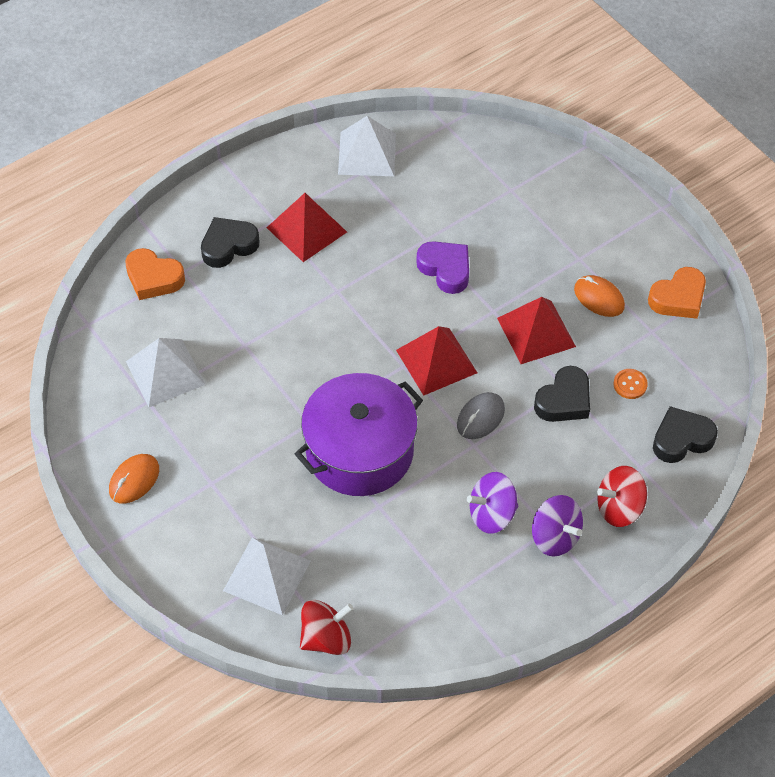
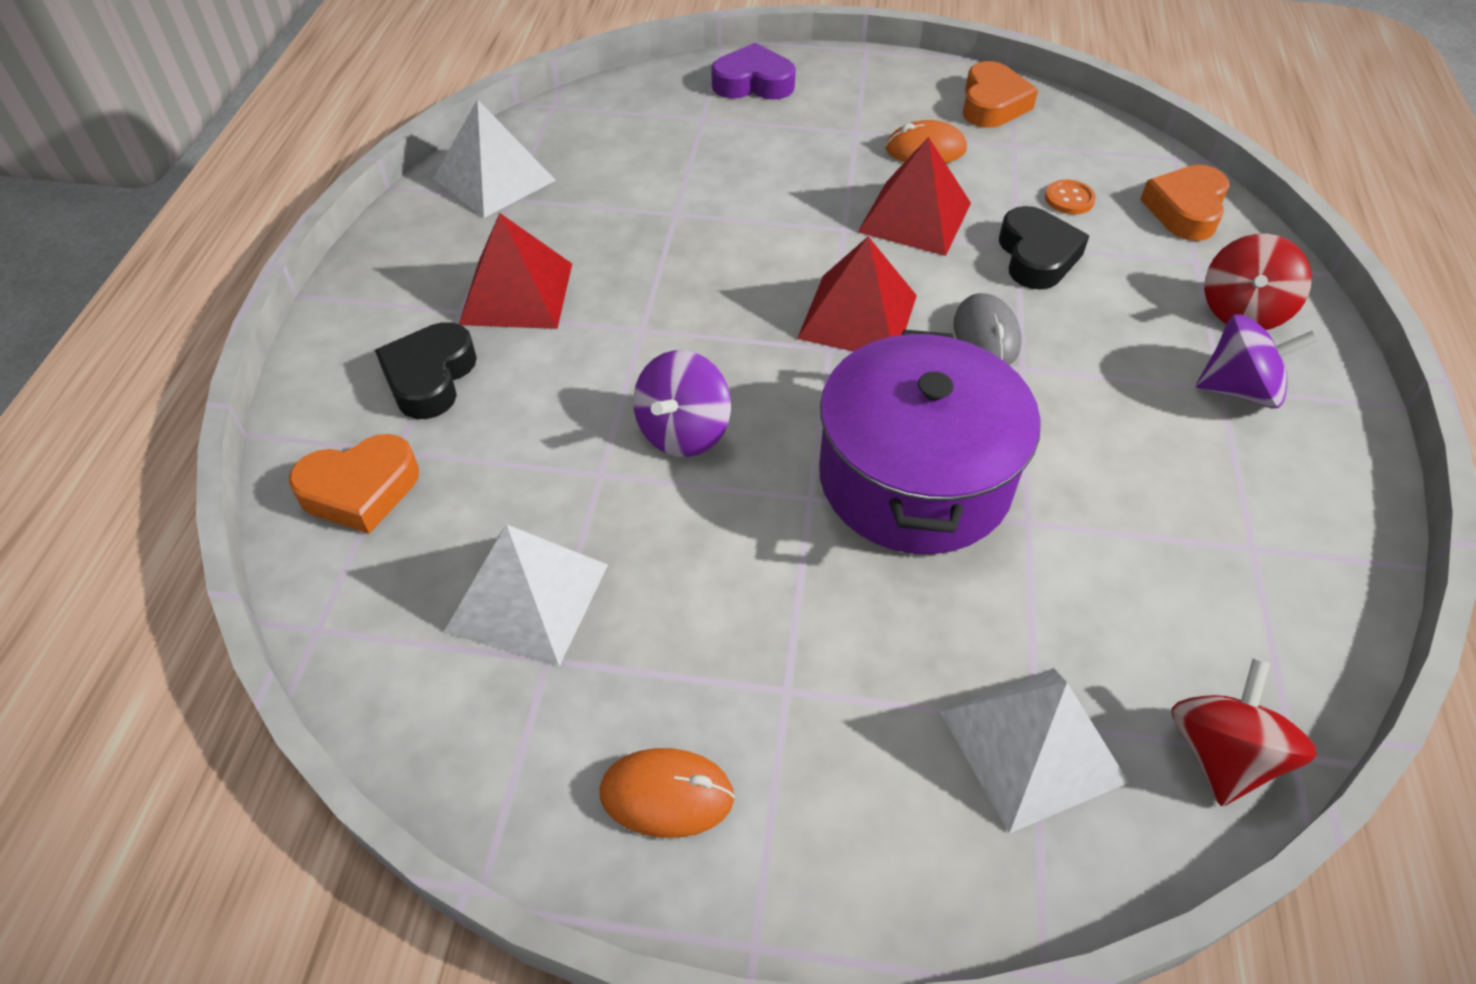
camera: 45 degrees left, 5 degrees down
(134, 480) = (667, 795): orange mouse -> orange mouse turned 75 degrees counterclockwise
(445, 269) = (737, 225): purple heart -> purple heart (753, 83)
(492, 514) = (1149, 422): purple spinning top -> purple spinning top (683, 431)
(681, 439) = (1185, 210): black heart -> orange heart

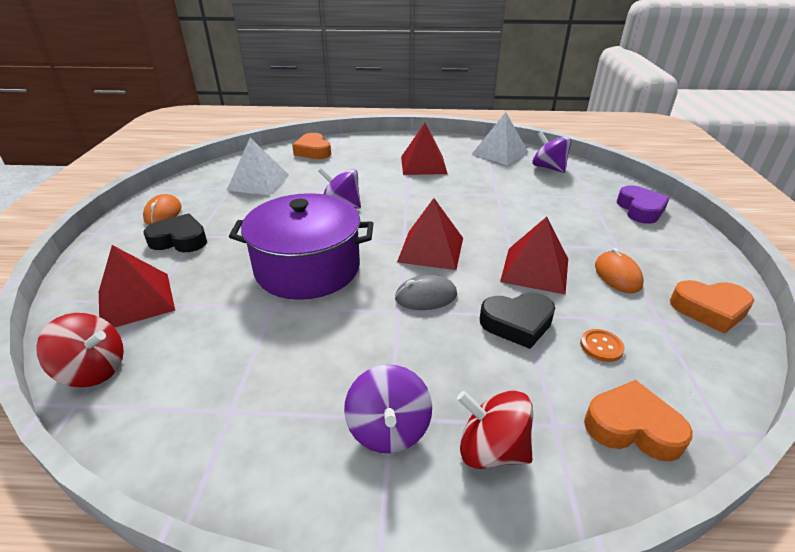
camera: 85 degrees right, 15 degrees down
(430, 377) = (370, 155): black heart -> black heart (179, 240)
(582, 134) = (548, 168): none -> purple spinning top
(1032, 746) = (136, 300): white pyramid -> red pyramid

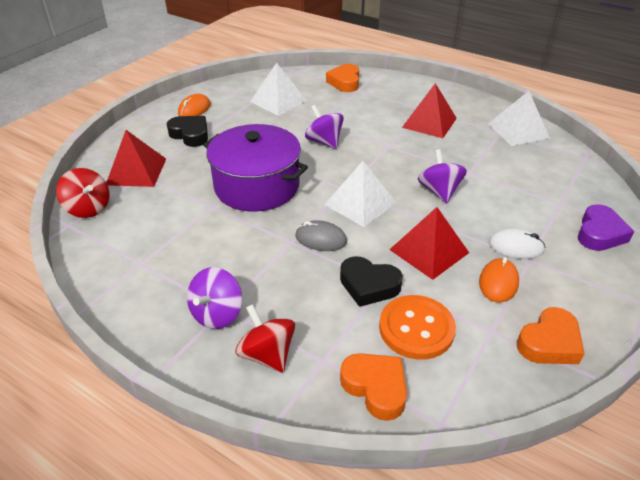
camera: 30 degrees right, 5 degrees up
(431, 249) = (360, 203): red pyramid -> white pyramid
(548, 168) = (552, 161): purple spinning top -> purple spinning top (439, 191)
(597, 241) = (516, 247): none -> white mouse
(601, 346) = (416, 328): orange button -> orange button, size x2.10
(709, 310) = (549, 343): orange heart -> orange heart turned 75 degrees counterclockwise

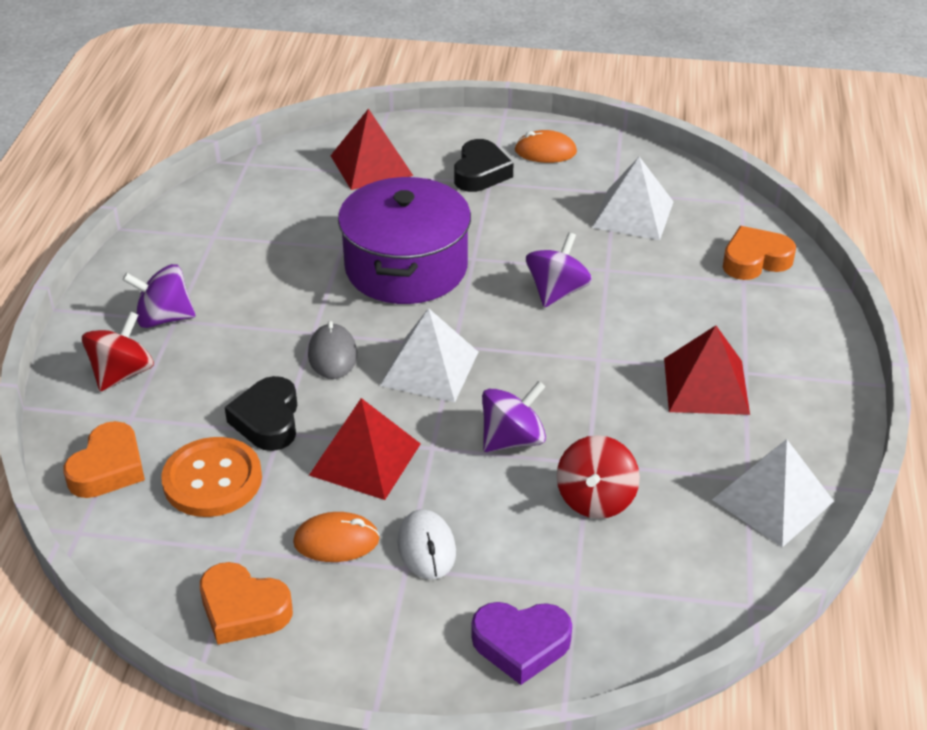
camera: 65 degrees right, 0 degrees up
(88, 208) = (281, 163): red spinning top -> red spinning top (595, 499)

